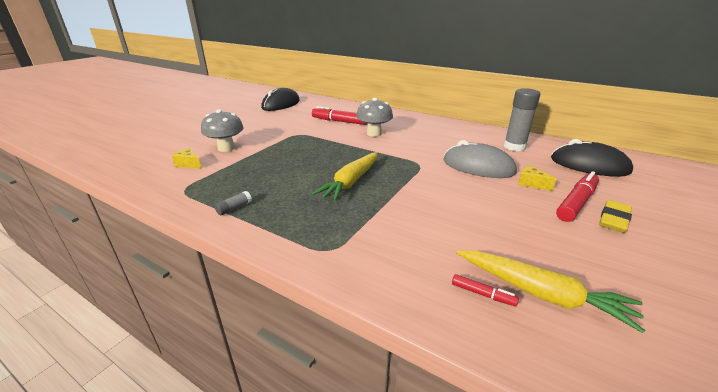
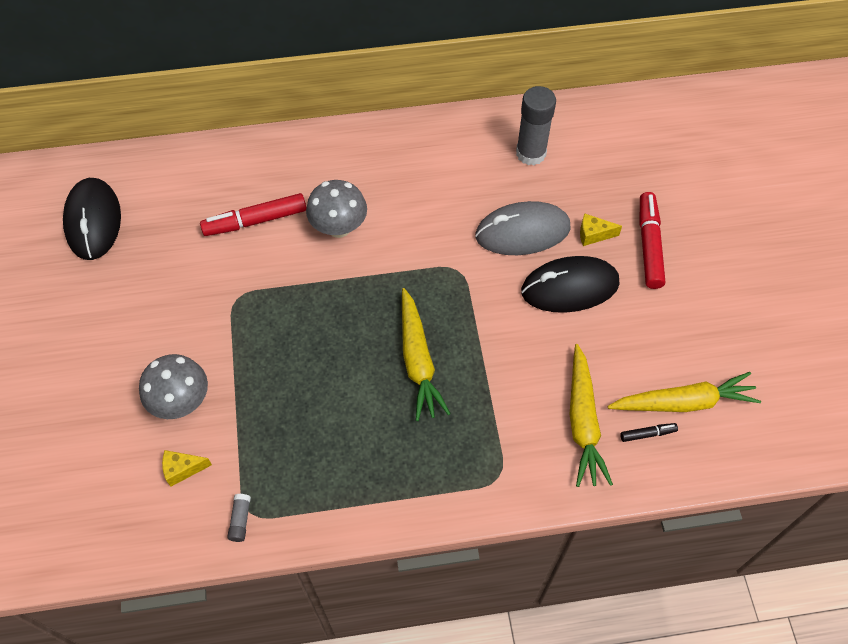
camera: 40 degrees left, 30 degrees up
(234, 208) = (347, 495): grey glue stick -> grey glue stick (240, 520)
(428, 257) = (583, 422): none -> yellow carrot
(483, 294) = (647, 434): red marker -> black marker
(589, 165) = (626, 152): black mouse -> black mouse (570, 287)
(613, 220) = (689, 255): yellow eraser -> none

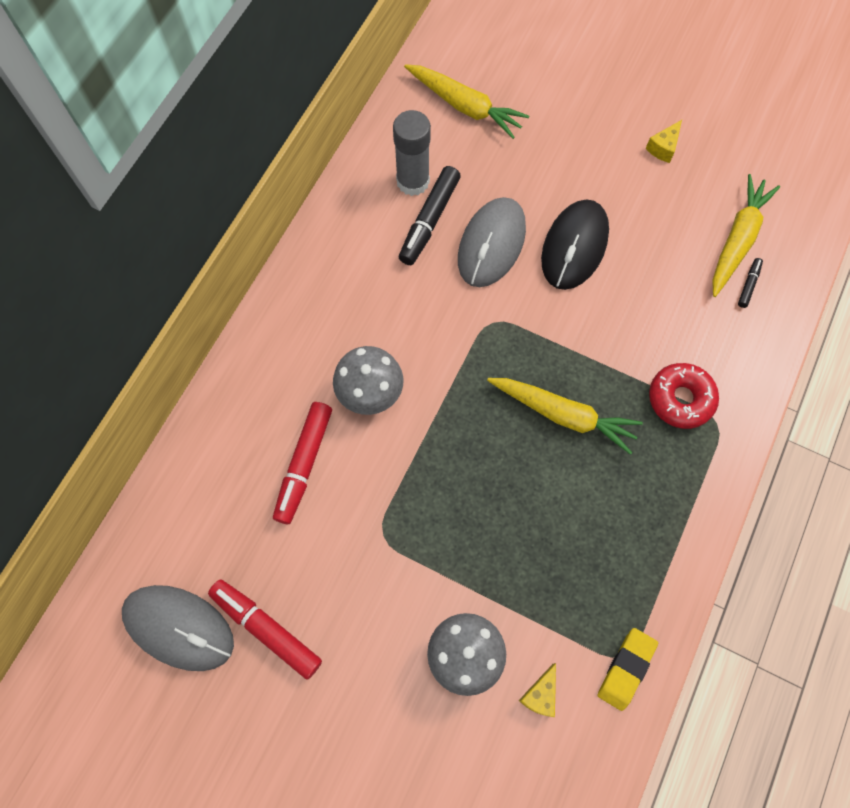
camera: 55 degrees left, 10 degrees up
(93, 221) = (179, 627): black mouse -> grey mouse
(240, 520) = (626, 669): grey glue stick -> yellow eraser
(498, 437) = (680, 399): none -> red donut
(507, 182) = (429, 221): none -> black marker
(583, 422) = (707, 324): yellow carrot -> yellow carrot (465, 106)
(593, 234) = (535, 193): yellow cheese -> yellow cheese (663, 148)
(649, 245) = (575, 160): red marker -> red marker (266, 629)

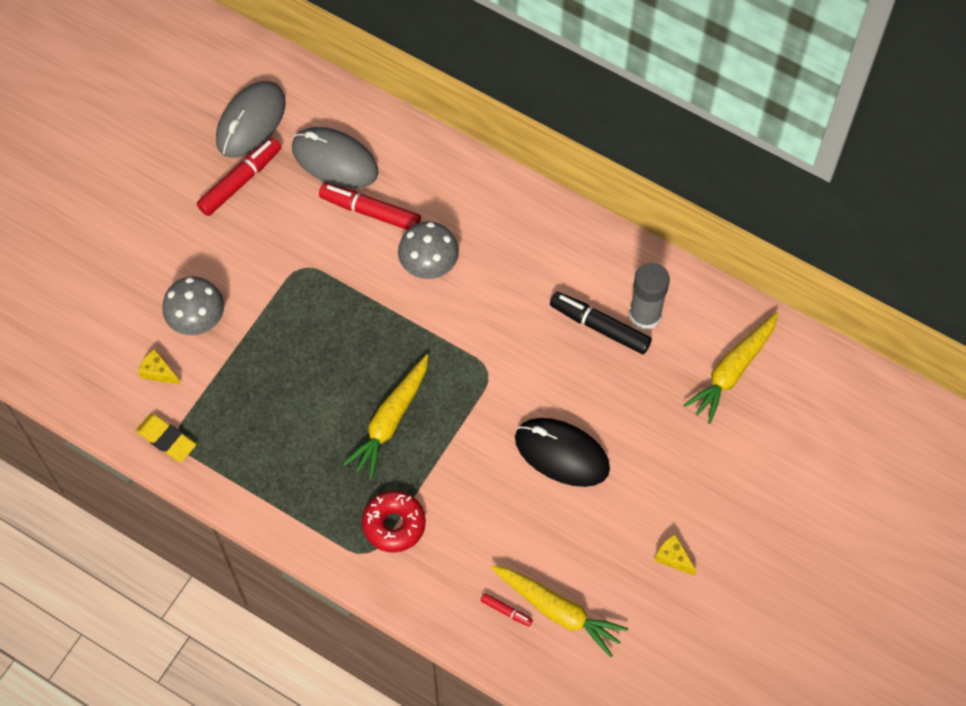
camera: 95 degrees right, 5 degrees down
(491, 244) = (570, 379): grey mouse -> grey mouse (335, 160)
(748, 285) = (506, 611): black marker -> red marker

